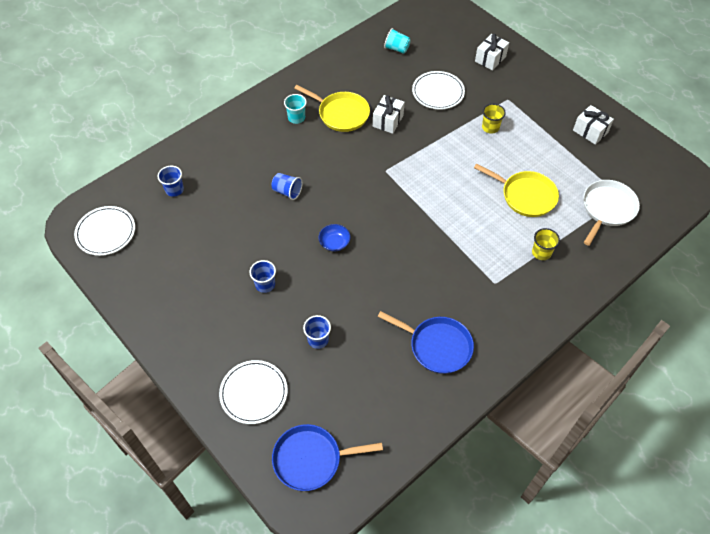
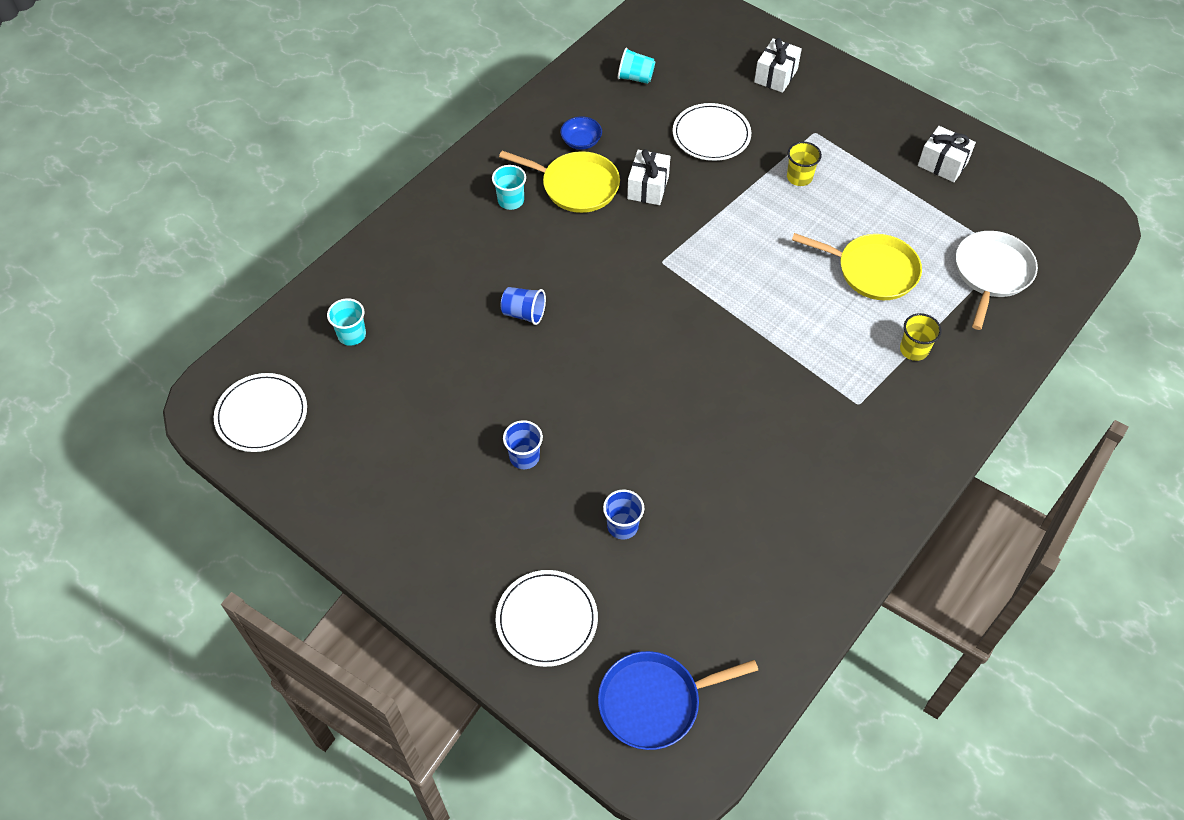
camera: 10 degrees left, 0 degrees up
(174, 190) = (352, 335): blue cup -> turquoise cup
(334, 243) = (612, 380): blue bowl -> blue bowl (581, 141)
(437, 346) = (798, 508): blue pan -> none

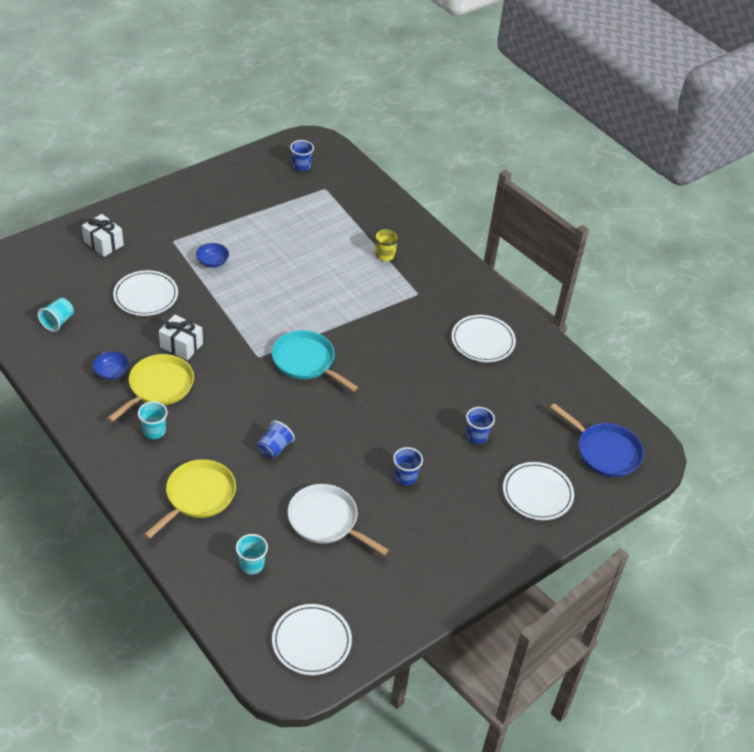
camera: 80 degrees left, 10 degrees down
(654, 702) = (605, 452): blue pan -> blue pan turned 45 degrees counterclockwise
(675, 310) = (306, 361): none -> turquoise pan
(799, 177) = (212, 262): yellow cup -> blue bowl
(805, 501) = (483, 341): none -> white plate
(873, 271) = (313, 253): yellow pan -> yellow pan (198, 496)
(942, 164) = (235, 190): white gift -> none
(991, 273) = (338, 201): white pan -> white pan (326, 520)
(1036, 217) = (301, 166): none -> blue cup

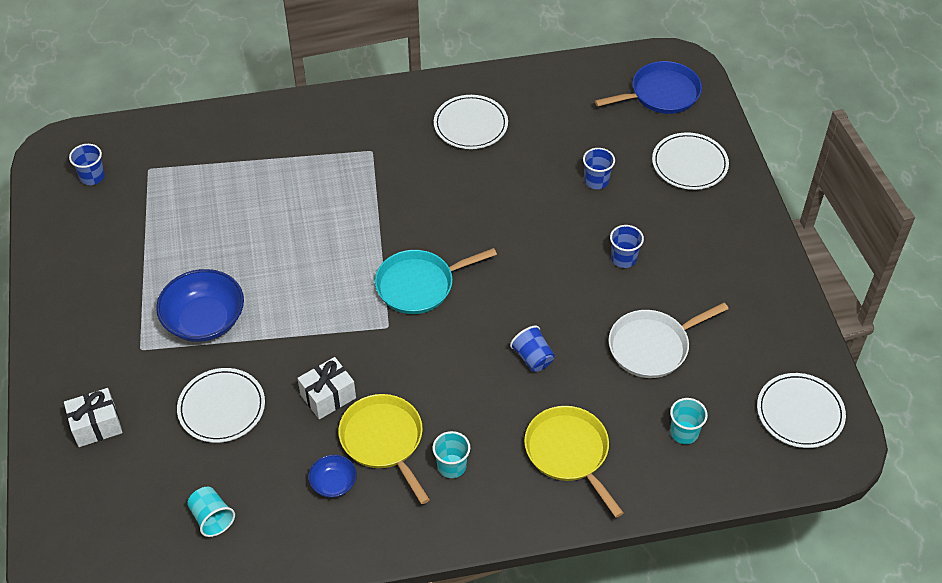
camera: 60 degrees left, 5 degrees up
(212, 262) = (204, 320): blue bowl -> blue bowl, size x1.95
(385, 255) = (295, 156): yellow cup -> none

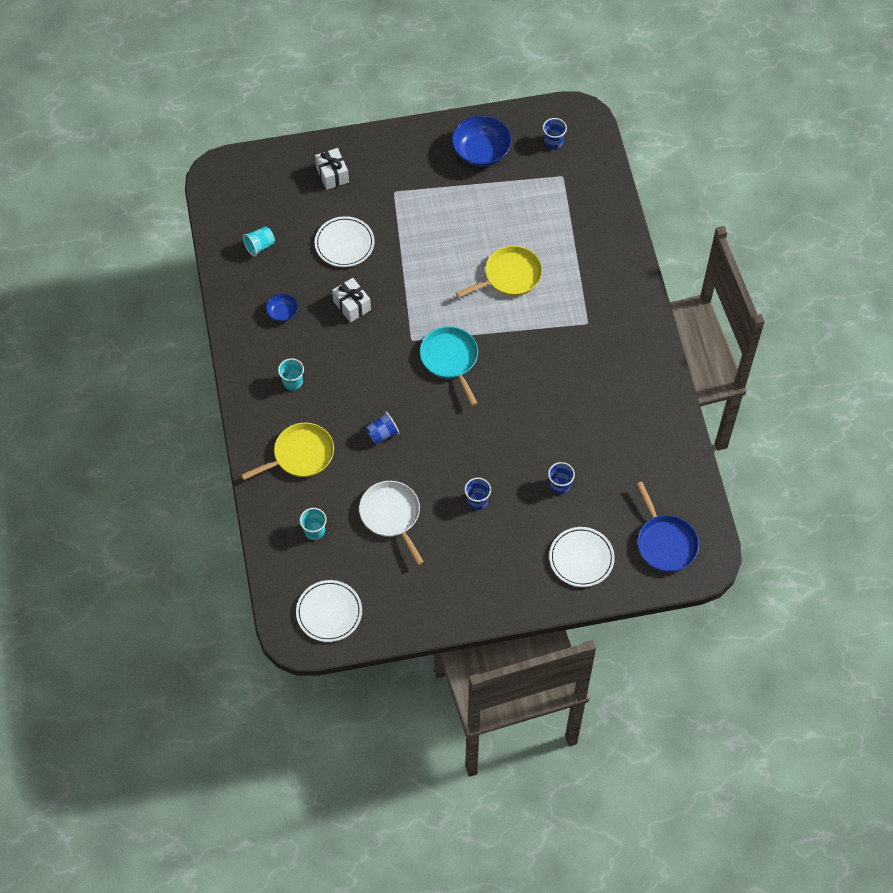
camera: 90 degrees right, 10 degrees up
(204, 320) = (418, 226): blue bowl -> blue bowl (481, 151)
(383, 440) = (315, 340): yellow pan -> yellow pan (510, 276)
(470, 125) = (620, 393): white plate -> none

